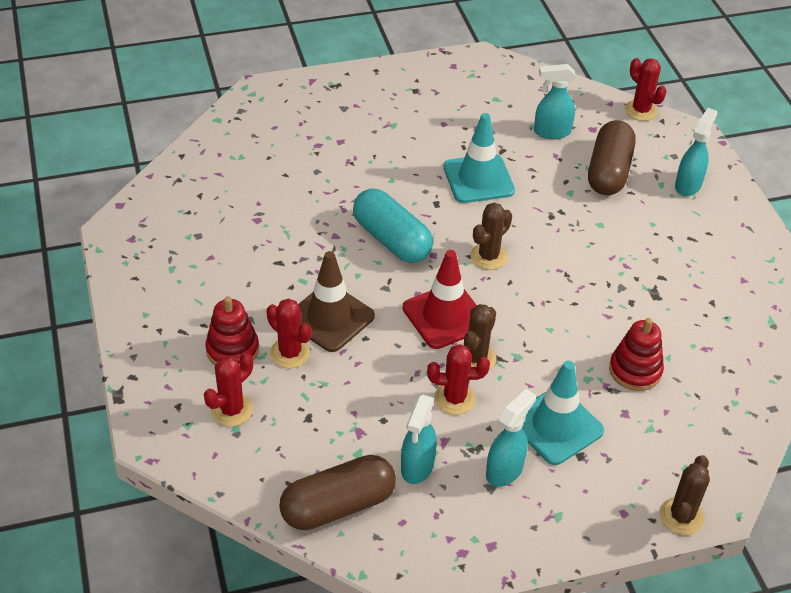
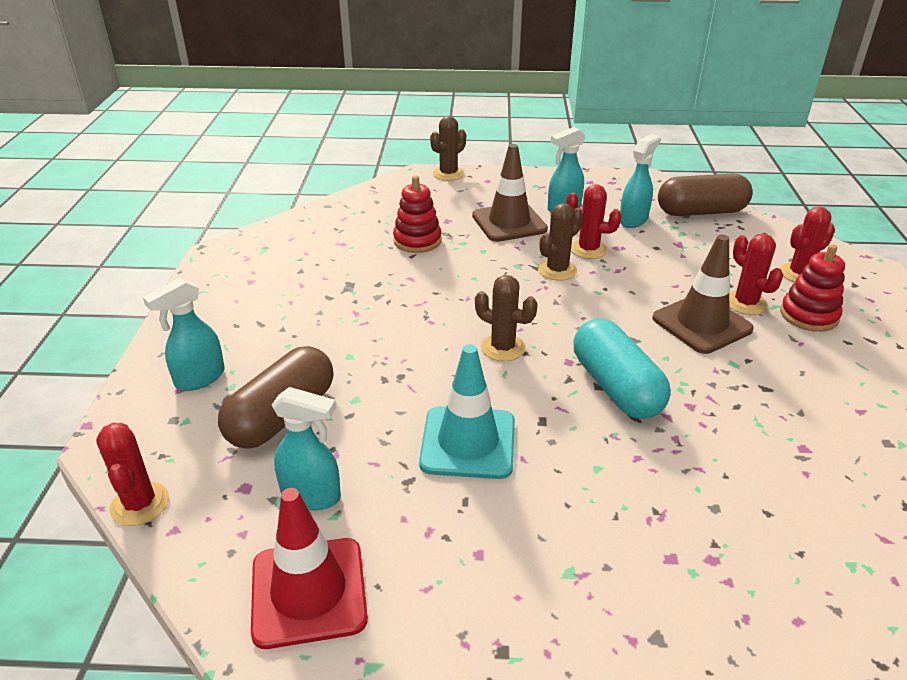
camera: 160 degrees left, 10 degrees down
(445, 316) = (575, 304): red traffic cone -> red traffic cone (309, 592)
(488, 256) = (503, 348): brown cactus -> brown cactus turned 60 degrees clockwise
(556, 426) = (509, 223): turquoise traffic cone -> brown traffic cone

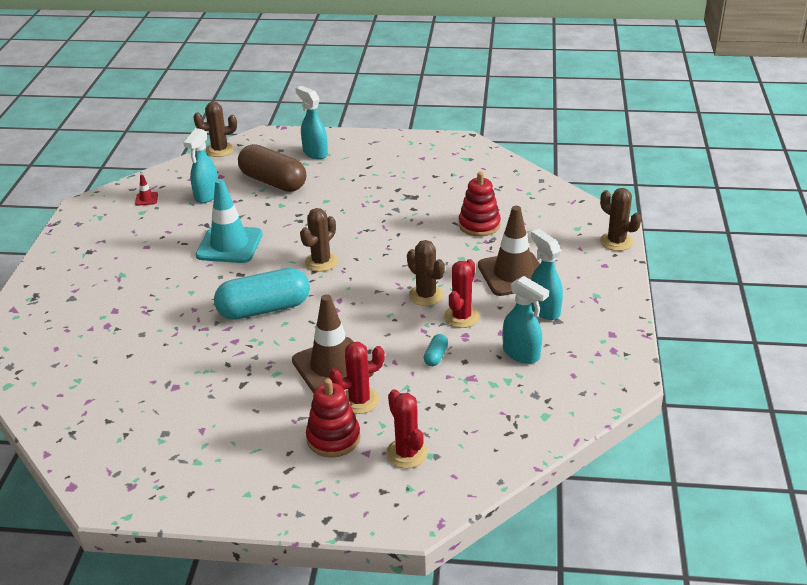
camera: 95 degrees right, 0 degrees up
(140, 504) = (220, 150): red cactus -> brown cactus
(309, 592) = (146, 199): red traffic cone -> red traffic cone, size x0.40
(656, 262) = (436, 356): none -> turquoise capsule
(701, 212) = (543, 408): brown capsule -> none

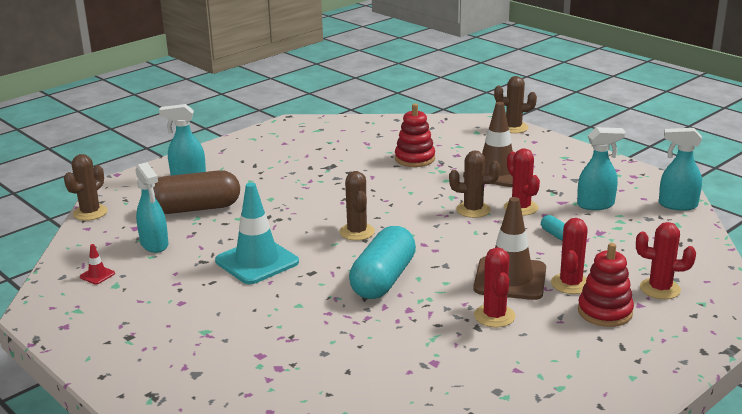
camera: 50 degrees left, 10 degrees down
(267, 384) = (494, 316): none -> red cactus
(544, 309) = (555, 178): turquoise spray bottle -> turquoise spray bottle (677, 205)

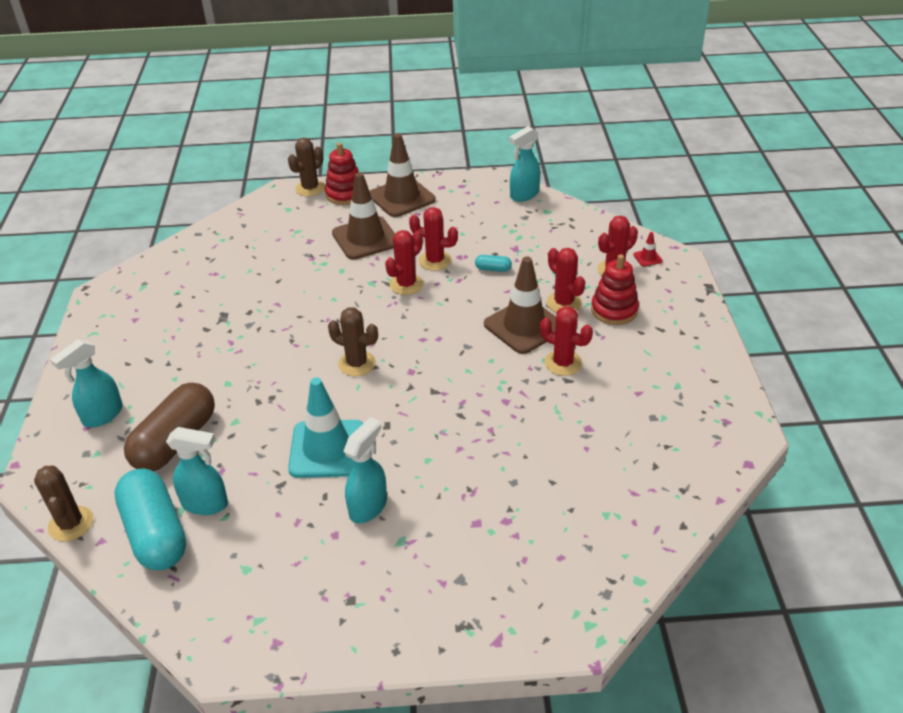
camera: 50 degrees left, 15 degrees up
(97, 275) = (209, 575): red traffic cone -> red traffic cone (647, 258)
(383, 280) = (448, 390): turquoise capsule -> turquoise capsule (155, 533)
(414, 159) = (282, 264): red stacking toy -> red stacking toy (345, 194)
(473, 210) = (406, 284): brown cactus -> red cactus
(570, 162) = (402, 197): none -> brown traffic cone
(596, 205) = (477, 226): turquoise spray bottle -> turquoise spray bottle (368, 506)

